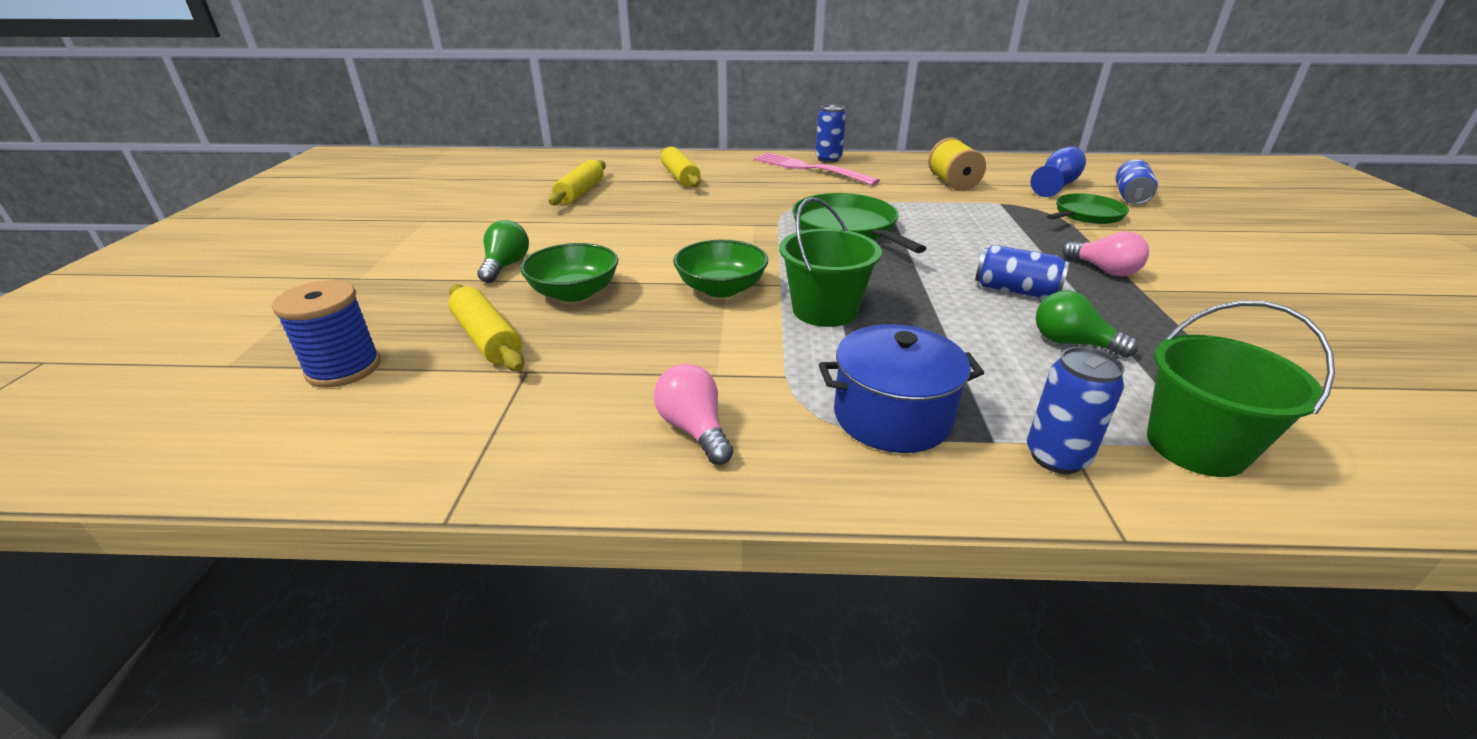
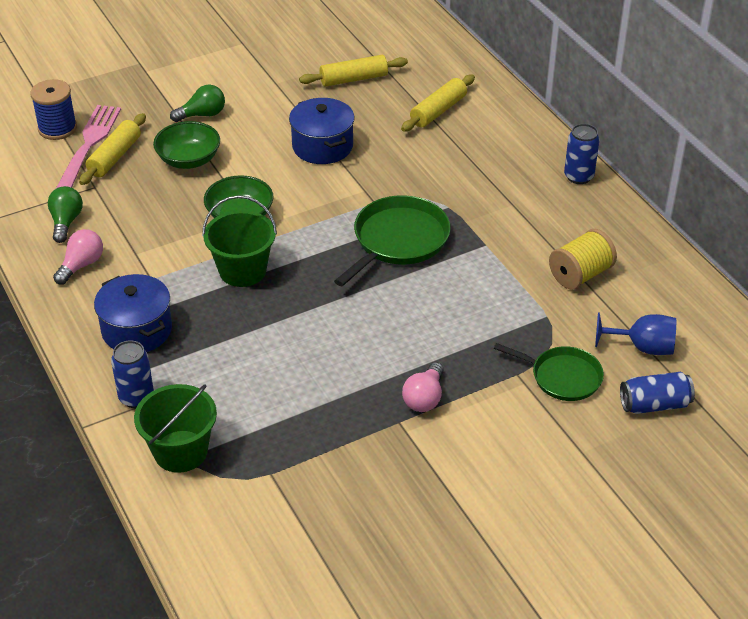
camera: 60 degrees right, 10 degrees up
(660, 225) = (322, 146): none -> blue pot
(809, 169) = (535, 174): pink fork -> pink fork (88, 146)
(1015, 290) = (344, 354): blue can -> none
(1072, 343) = (276, 391): green light bulb -> green light bulb (66, 222)

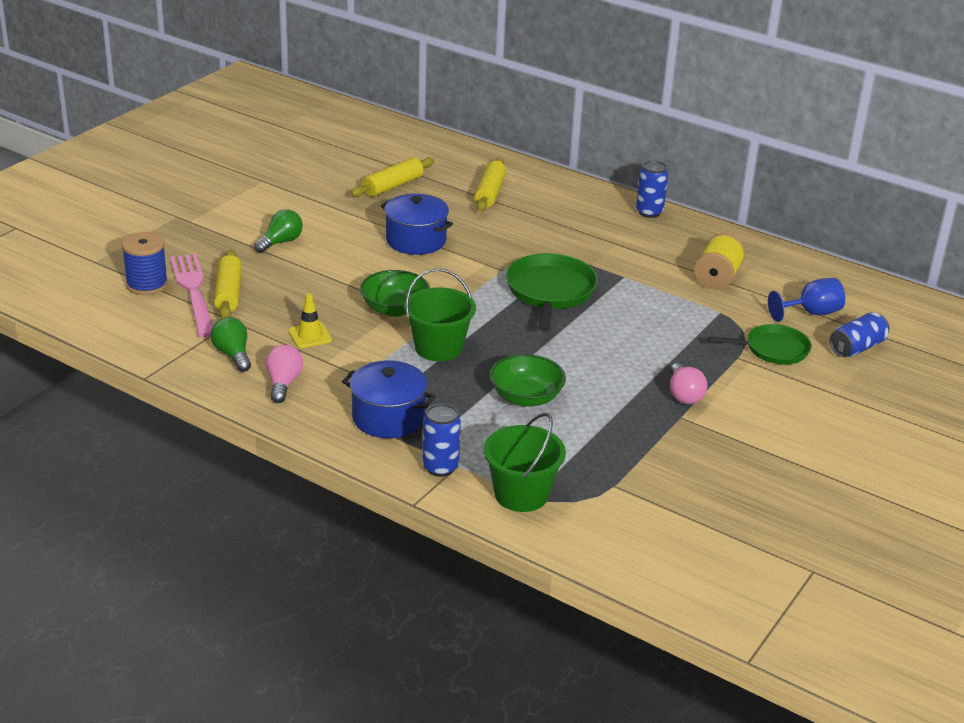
camera: 30 degrees left, 10 degrees down
(144, 222) = (310, 336): none -> yellow traffic cone
(189, 160) = (303, 279): green bowl -> green bowl (526, 397)

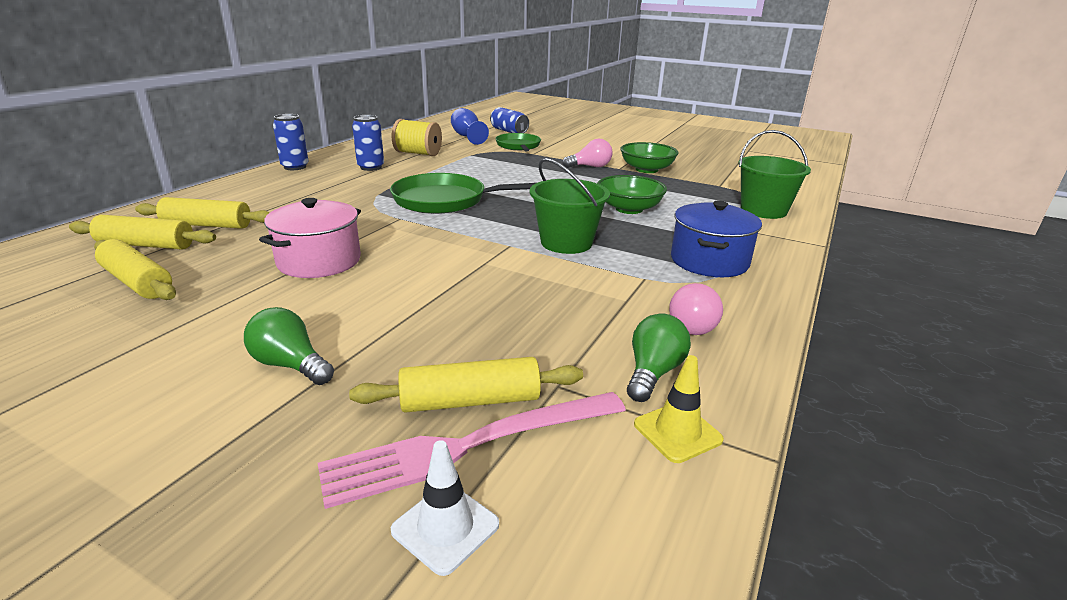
camera: 95 degrees left, 5 degrees down
(147, 284) = (445, 527): blue spool -> white traffic cone
(233, 355) = (653, 373): green light bulb -> green light bulb turned 150 degrees clockwise
(283, 383) = (694, 325): pink light bulb -> pink light bulb turned 60 degrees counterclockwise
(310, 336) = (574, 315): yellow traffic cone -> yellow traffic cone (677, 432)
(394, 309) = (492, 267): green bowl -> green bowl (646, 169)
(416, 240) = (319, 261): blue pot -> pink pot
(440, 467) = (762, 237): blue can -> blue can (371, 167)
(453, 178) = (146, 245): none -> yellow rolling pin

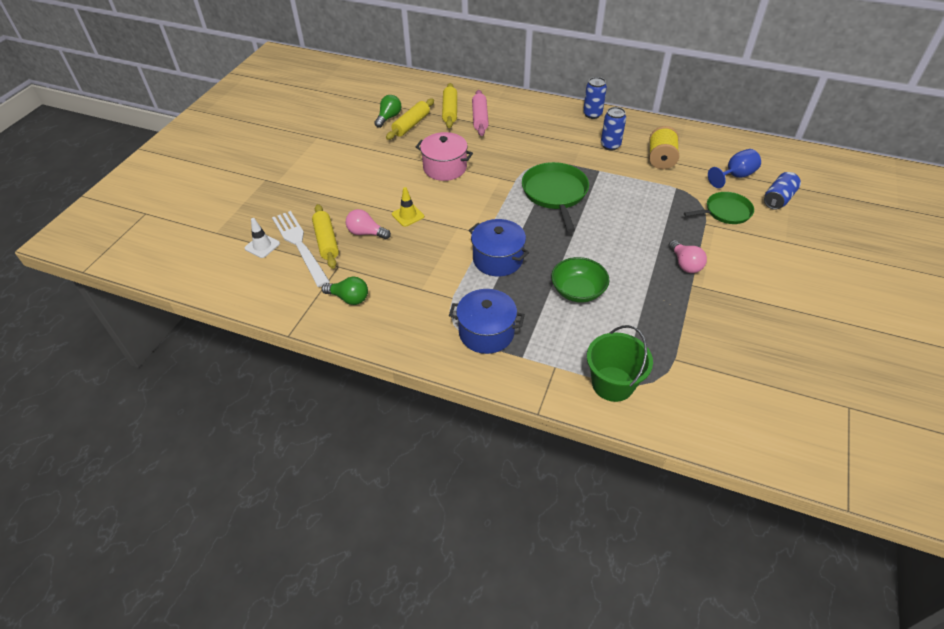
camera: 85 degrees right, 20 degrees up
(207, 225) = (480, 118): yellow rolling pin -> pink rolling pin
(290, 365) = (349, 188): green light bulb -> green light bulb (389, 118)
(469, 446) = (299, 245): pink fork -> white fork
(566, 242) = (498, 259): green bucket -> blue pot
(646, 169) = (699, 305): green bowl -> none
(677, 432) = (306, 304): yellow traffic cone -> yellow traffic cone (408, 215)
(694, 325) = (396, 317): pink light bulb -> pink light bulb (366, 233)

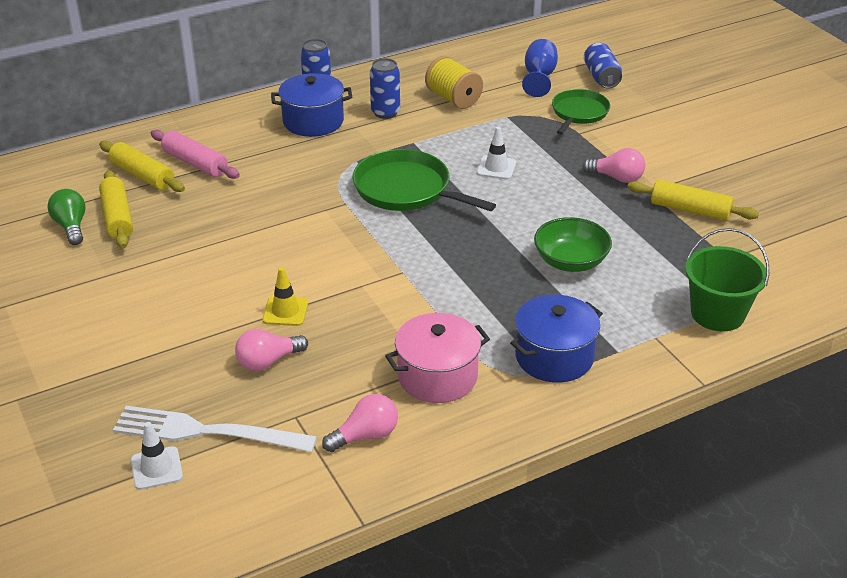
camera: 50 degrees left, 10 degrees down
(326, 241) = (234, 403): yellow rolling pin -> yellow rolling pin (690, 210)
(349, 298) = (365, 436): green light bulb -> pink light bulb
(445, 168) = (243, 237): pink pot -> pink pot (437, 376)
(498, 259) = (454, 286): blue pot -> blue pot (313, 121)
(622, 212) = (496, 168): none -> white traffic cone

